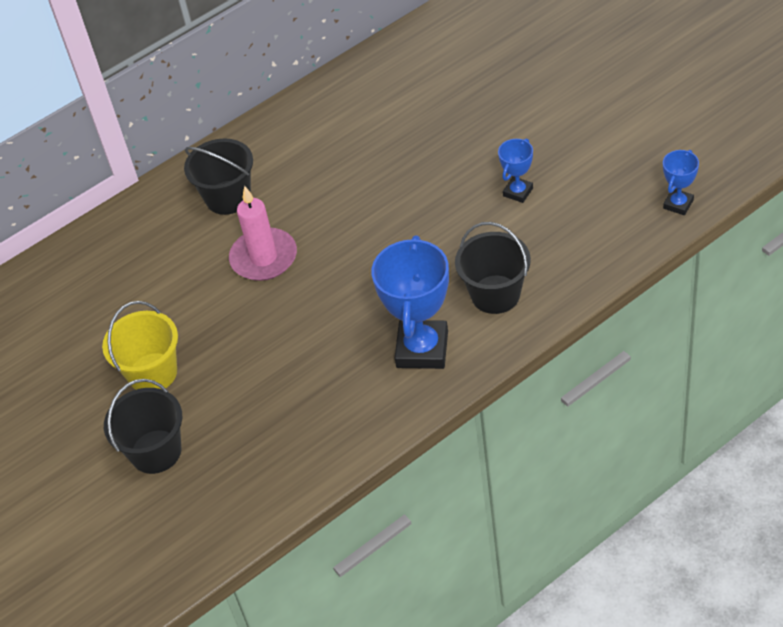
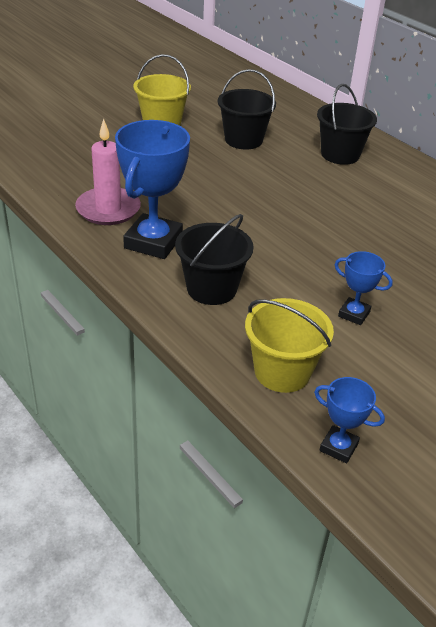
camera: 80 degrees right, 10 degrees down
(156, 451) = (90, 125): black bucket -> black bucket (243, 140)
(264, 258) = (271, 169): pink candle -> pink candle (108, 209)
(422, 349) = (153, 242): blue trophy -> blue trophy turned 75 degrees counterclockwise
(602, 239) = (282, 372): none -> yellow bucket

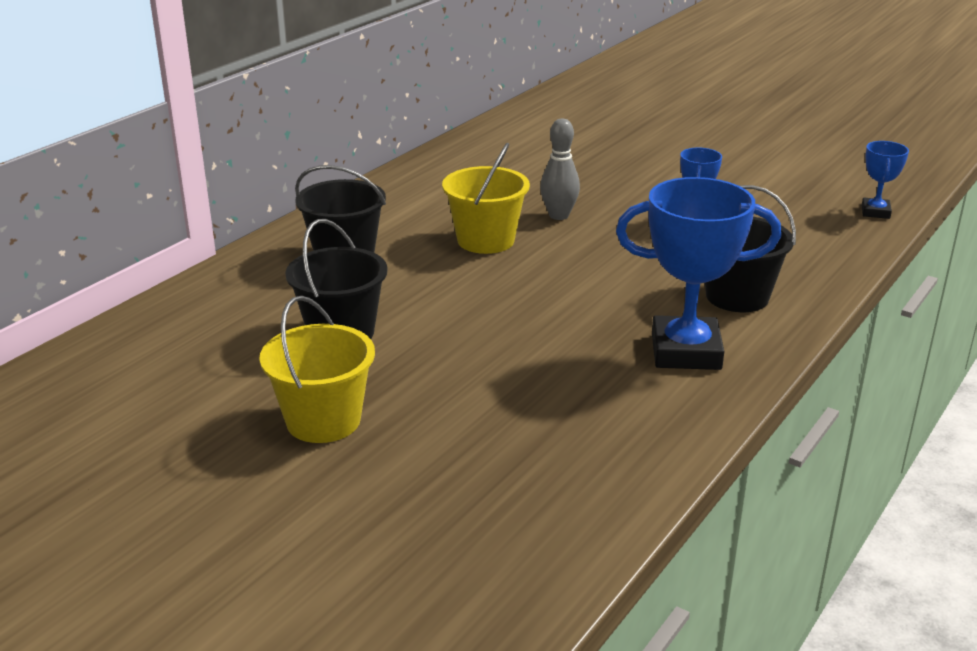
camera: 105 degrees left, 10 degrees down
(108, 209) = (642, 406): pink candle -> none
(282, 372) = (819, 243): yellow bucket -> yellow bucket (486, 240)
(380, 247) = (559, 215): none -> grey bowling pin

